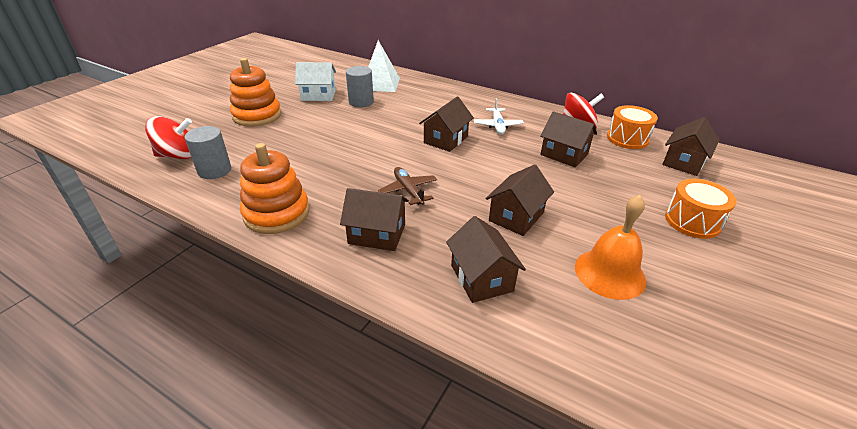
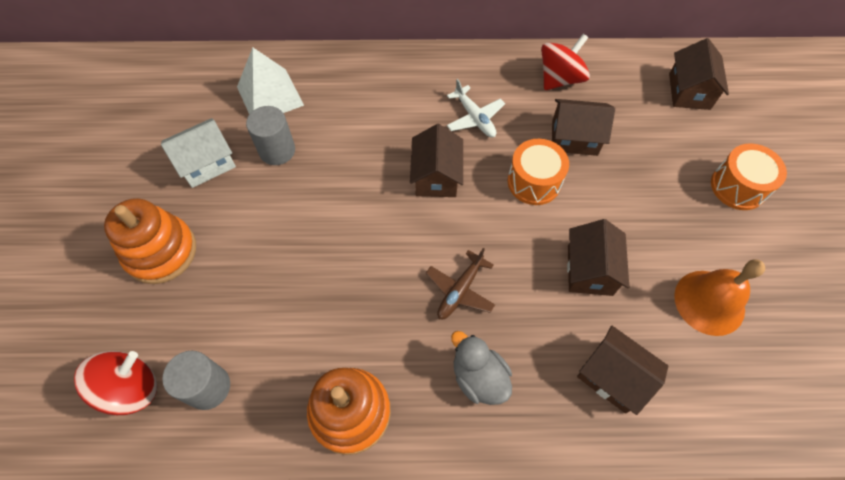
camera: 30 degrees left, 25 degrees up
(377, 234) = (478, 377): brown house -> grey duck
(408, 190) = (460, 290): brown plane -> brown plane turned 90 degrees counterclockwise
(627, 139) = (619, 75): orange drum -> orange drum (534, 182)

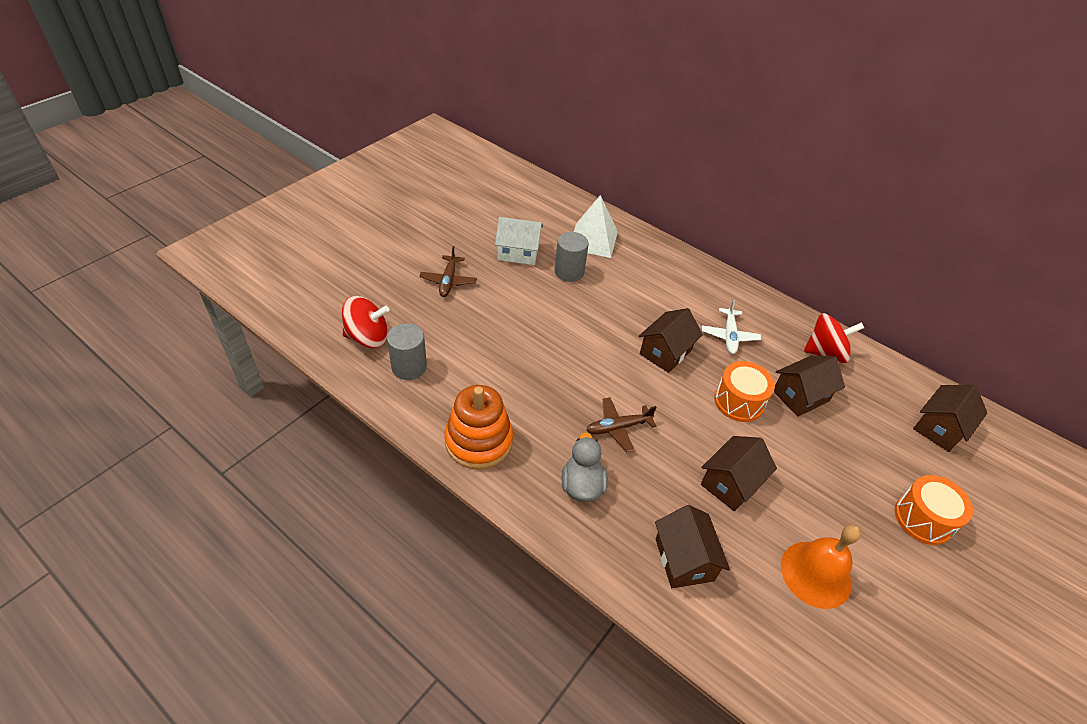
camera: 35 degrees right, 15 degrees down
(161, 251) = (448, 281): orange stacking toy -> brown plane
(574, 138) = (800, 396): brown house -> brown house turned 75 degrees counterclockwise

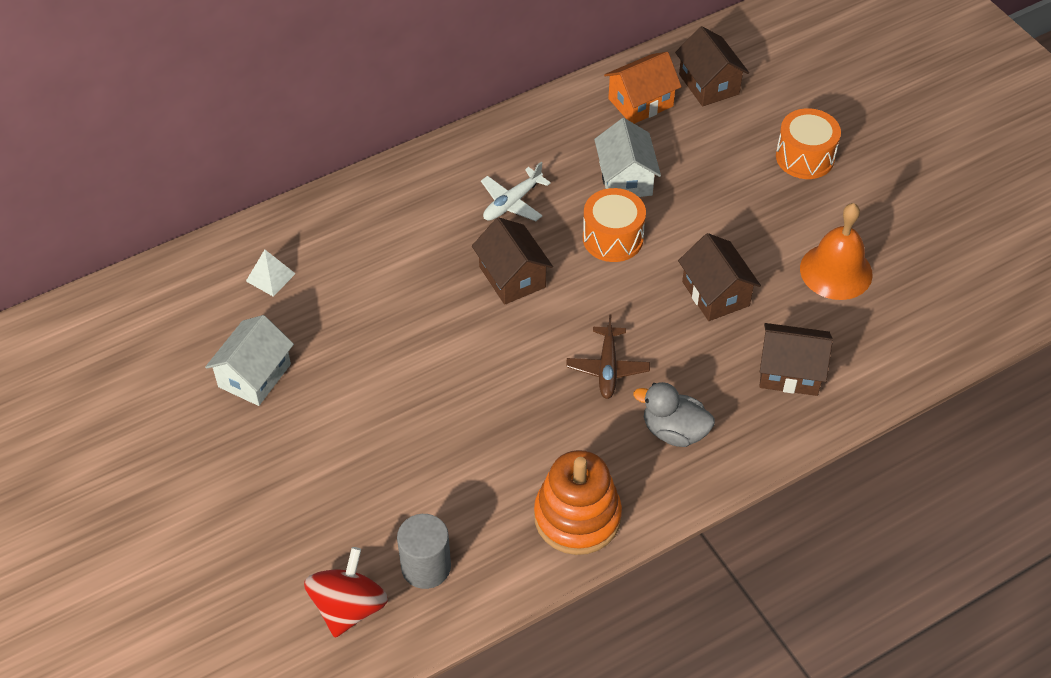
camera: 65 degrees left, 5 degrees up
(448, 281) = (276, 479): brown plane -> none
(569, 272) = (324, 328): grey cylinder -> none
(593, 240) = (270, 277): white pyramid -> white pyramid, size x0.53
(729, 336) = (512, 203): white plane -> white plane turned 105 degrees clockwise
(800, 396) = (625, 178): brown house -> white house
(825, 352) = (573, 125): red spinning top -> none
(881, 387) = (640, 102): none -> orange house

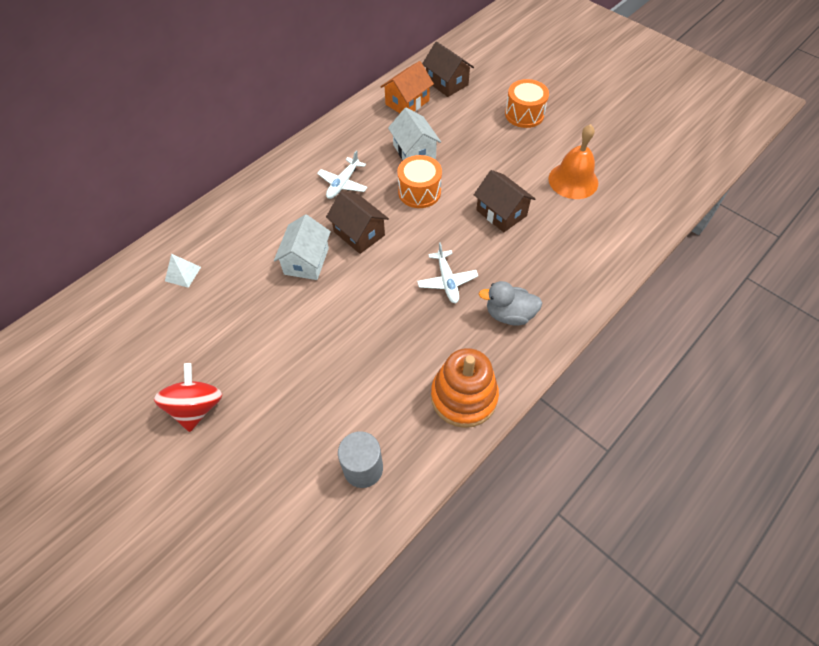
camera: 15 degrees left, 5 degrees up
(254, 375) = (188, 350): white house -> white house (306, 261)
(349, 607) = (312, 520): red spinning top -> red spinning top (196, 407)
(607, 368) = (447, 281): brown plane -> white plane
(790, 372) = (571, 254): brown house -> none

